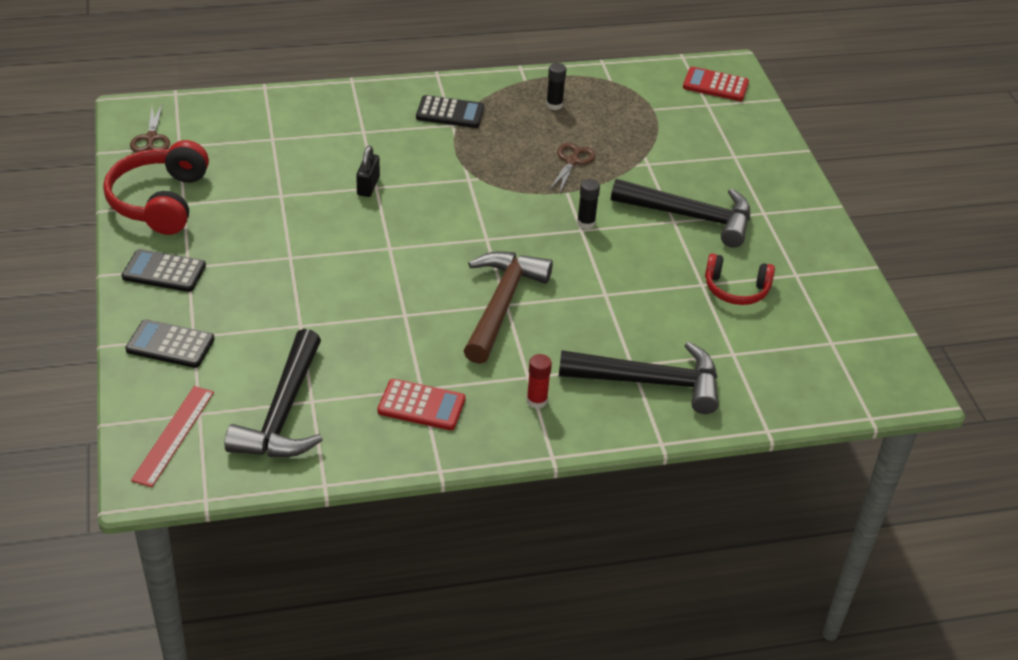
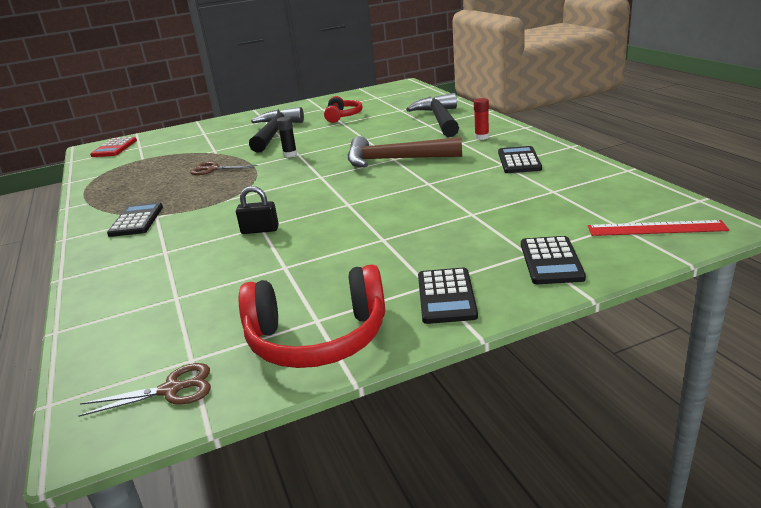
camera: 95 degrees left, 15 degrees down
(283, 413) = (577, 197): black hammer -> none
(421, 405) = (519, 161): red calculator -> black calculator
(554, 105) = (131, 187): black glue stick -> none

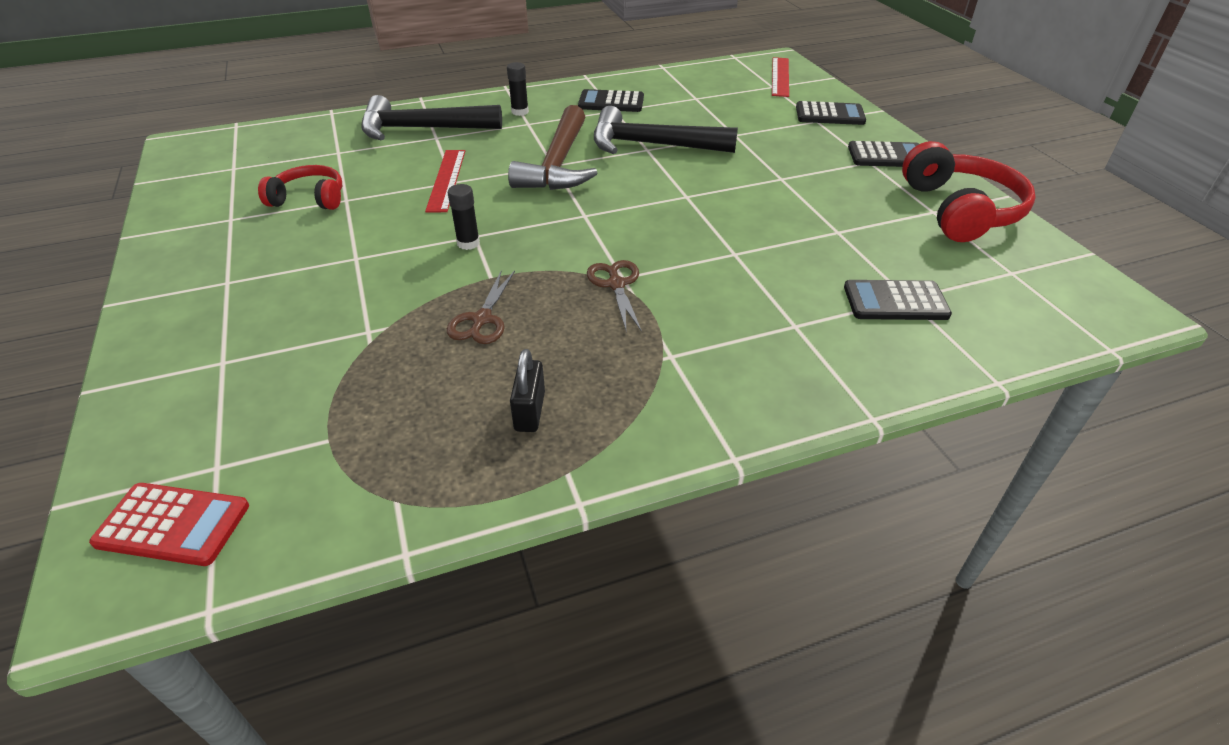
camera: 90 degrees left, 15 degrees up
(136, 220) = (681, 376): black calculator -> black calculator (895, 301)
(171, 390) = (1056, 277): brown scissors -> brown scissors (616, 284)
(260, 230) = (744, 253): black padlock -> black padlock (530, 411)
(274, 133) = (331, 265): black hammer -> black hammer (652, 145)
(367, 137) = (446, 180): none -> red ruler
(481, 137) = (520, 112): red glue stick -> black glue stick

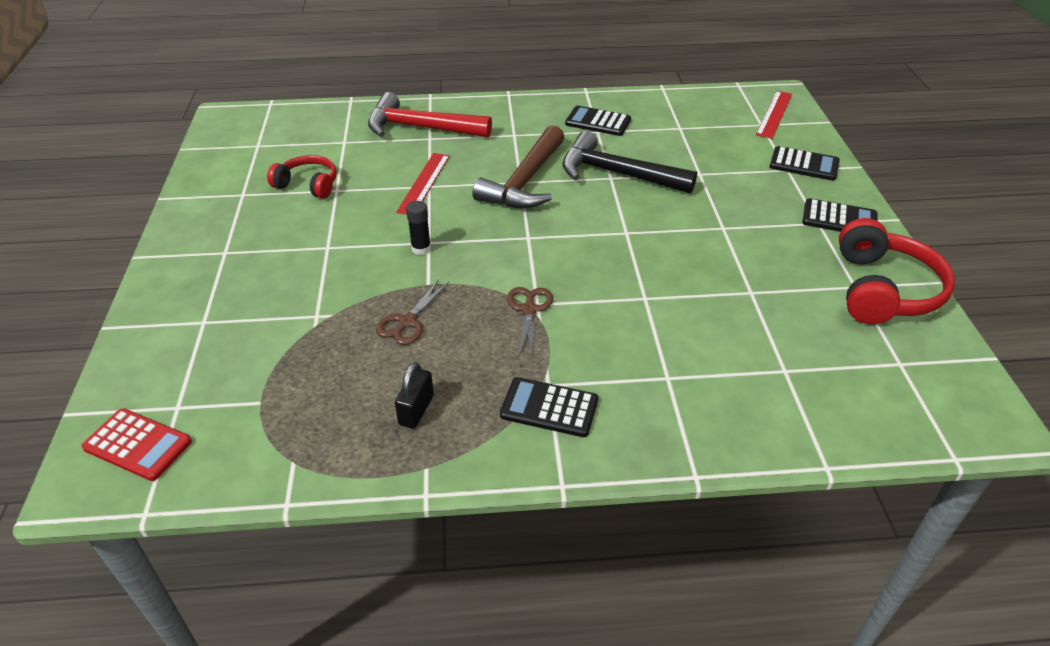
camera: 15 degrees right, 0 degrees up
(422, 129) = (421, 128): black hammer -> red hammer
(520, 112) = (511, 121): black glue stick -> none
(895, 301) = (771, 372): black calculator -> black calculator (549, 408)

